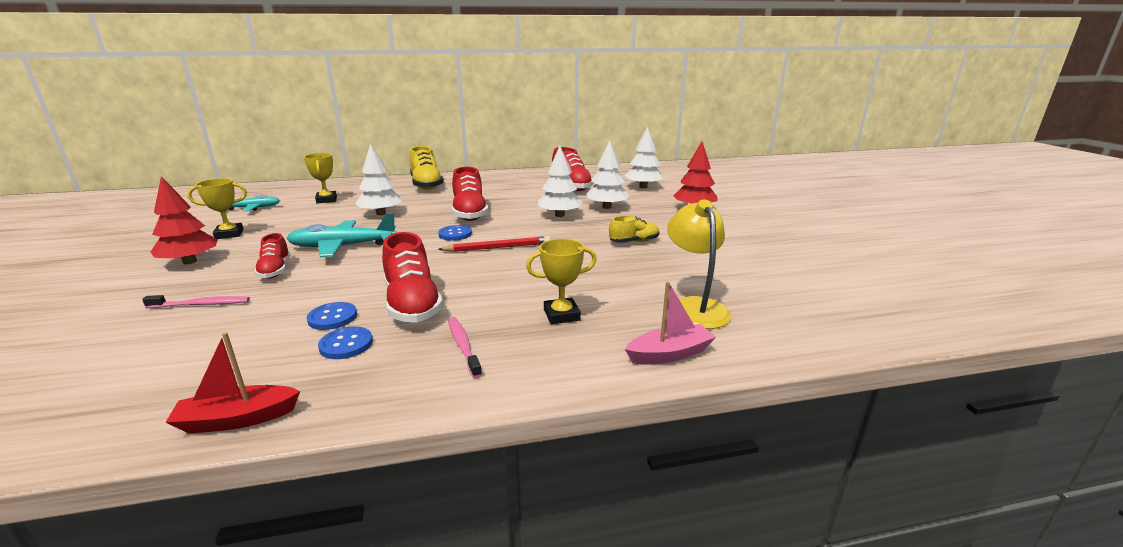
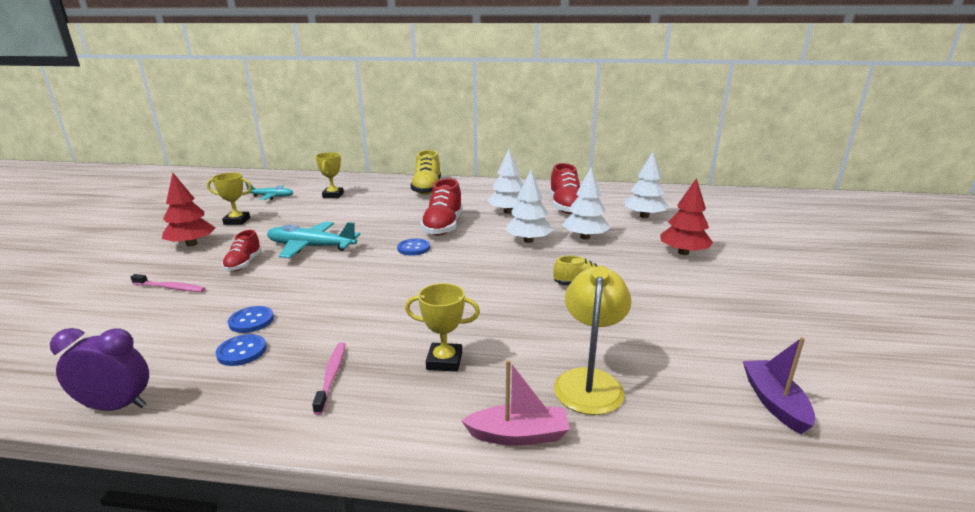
camera: 20 degrees right, 0 degrees up
(238, 419) = (117, 406): red boat -> purple clock
(381, 213) = (366, 216): white tree -> white tree (508, 212)
(412, 304) = (322, 320): red shoe -> none
(498, 247) = (441, 270): red pencil -> none
(832, 295) = (774, 402): none -> purple boat

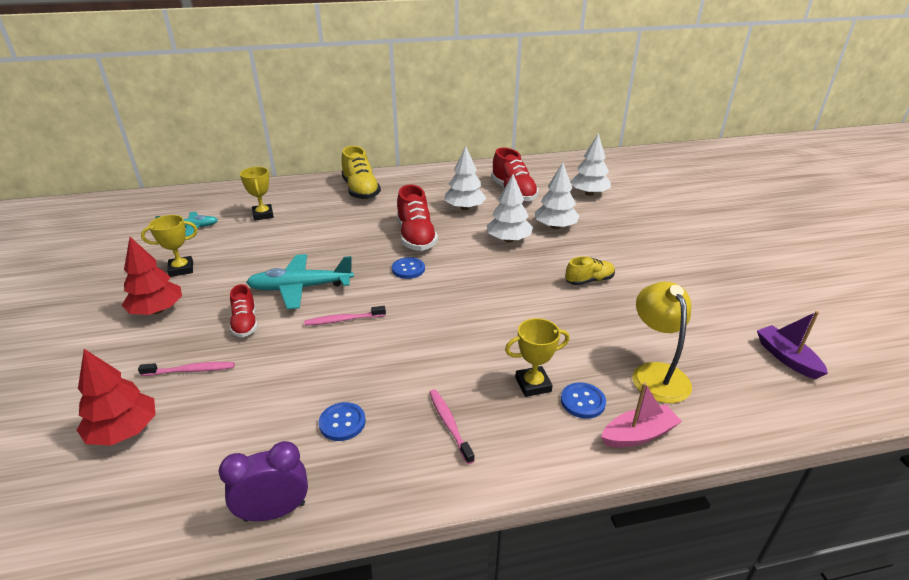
camera: 20 degrees left, 10 degrees up
(251, 321) = (320, 388): blue button -> blue button (582, 401)
(322, 275) = (343, 320): none -> pink toothbrush
(683, 252) = (645, 229): red tree -> red tree (124, 431)

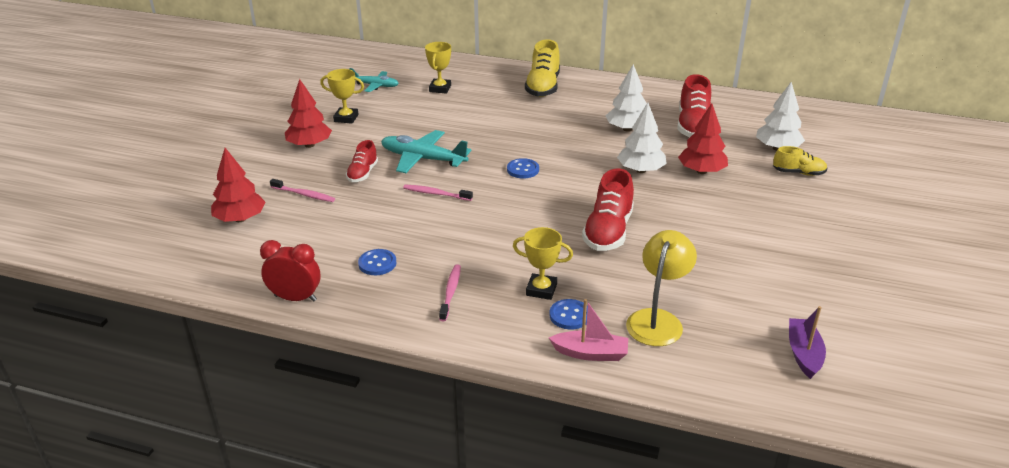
camera: 30 degrees right, 0 degrees up
(274, 511) = (295, 298): purple clock -> red clock
(416, 237) = (555, 144): red shoe -> red shoe (608, 231)
(555, 227) = (701, 171): white tree -> red tree
(589, 280) = (681, 229): yellow shoe -> yellow shoe (798, 173)

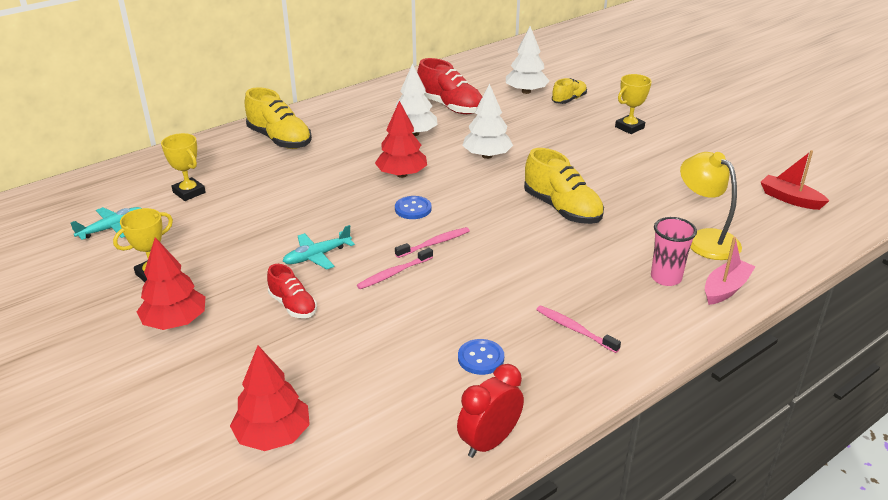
camera: 55 degrees left, 0 degrees up
(304, 194) = (282, 364): pink toothbrush -> pink toothbrush (434, 243)
(423, 159) = (317, 256): turquoise plane -> turquoise plane, size x0.62
(541, 290) = (616, 277): yellow trophy -> yellow trophy (629, 127)
(569, 315) = (666, 278): blue button -> pink cup
(608, 231) = (562, 209): red shoe -> yellow shoe
(701, 171) = (521, 132): red tree -> red tree (401, 174)
(803, 354) = (790, 199): purple boat -> red boat

